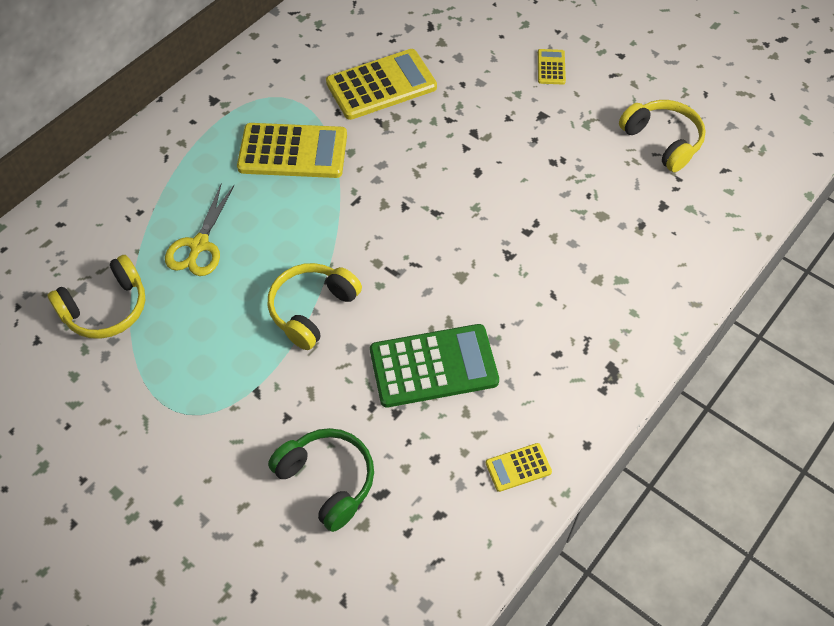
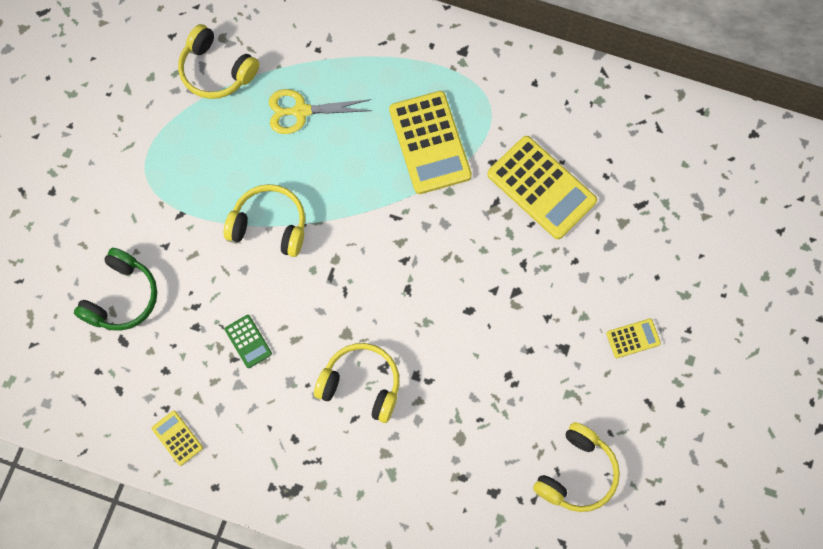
camera: 70 degrees right, 15 degrees up
(433, 366) = (248, 341): green calculator -> green calculator, size x0.47
(520, 279) = (361, 385): none -> yellow headphones

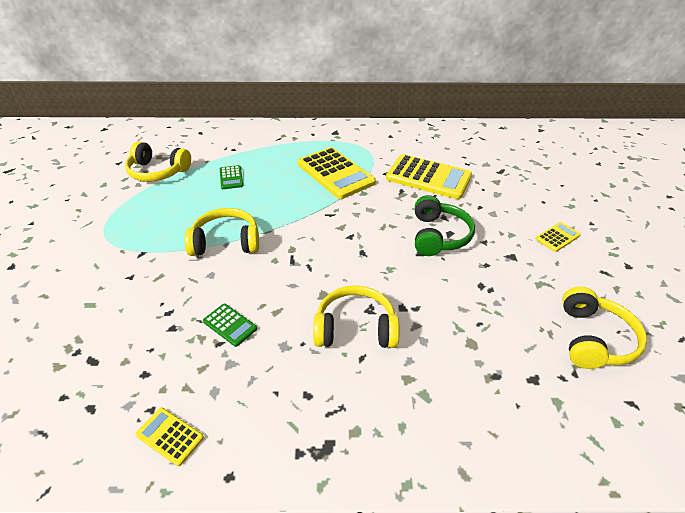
camera: 20 degrees left, 30 degrees down
(121, 297) = (88, 325): green headphones -> green headphones (438, 235)
(301, 111) = (231, 178): yellow scissors -> green calculator

